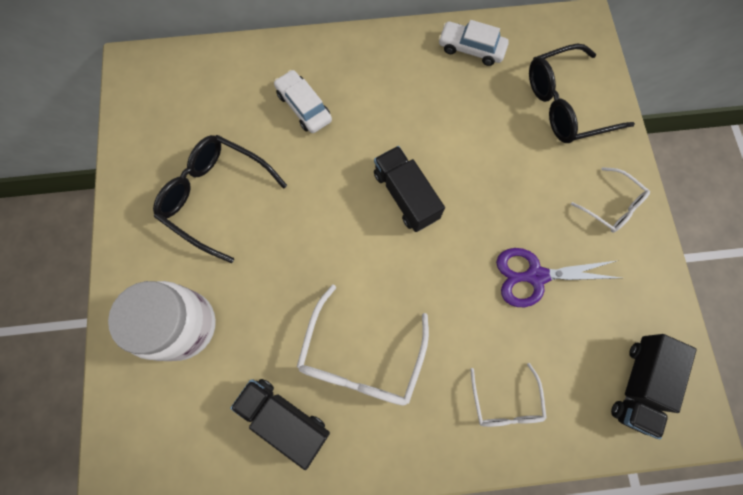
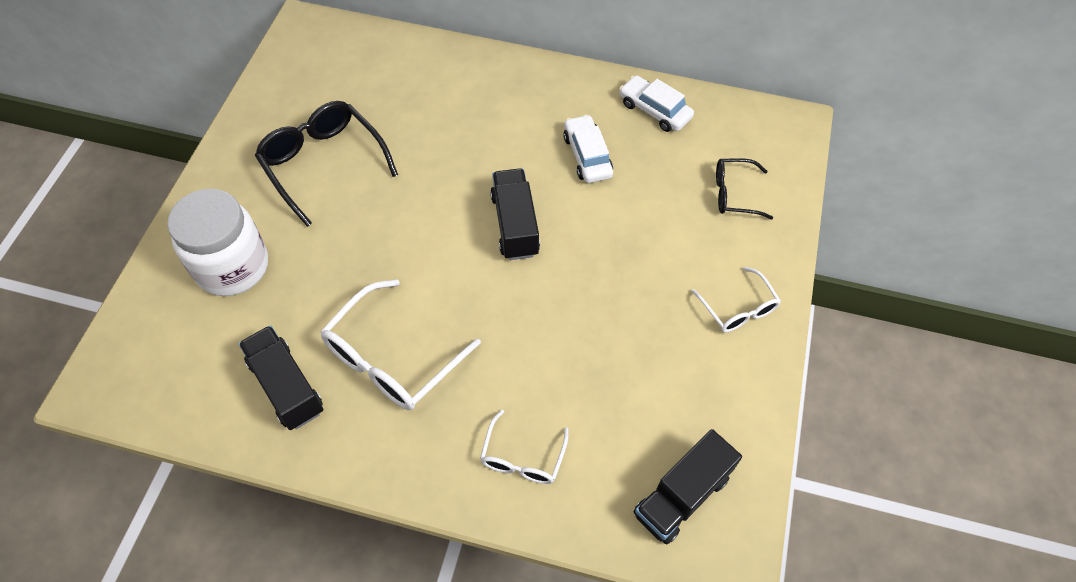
camera: 20 degrees right, 15 degrees down
(304, 107) = (452, 111): white car -> white car (587, 156)
(536, 276) = (617, 347): purple scissors -> none
(566, 104) = (734, 194): black glasses -> black glasses, size x0.58

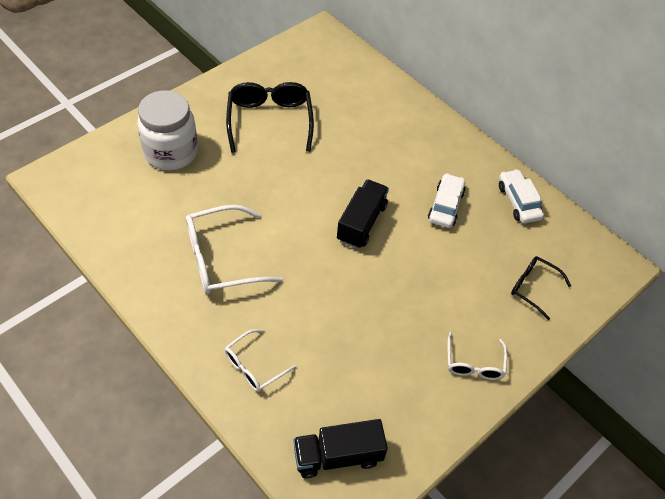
camera: 30 degrees right, 5 degrees down
(286, 386) = (149, 238): black truck -> none

